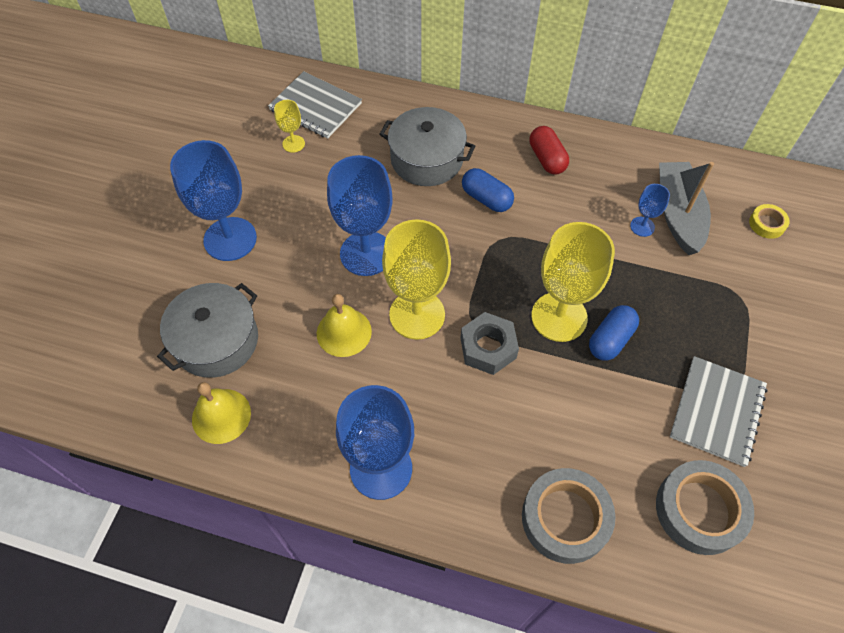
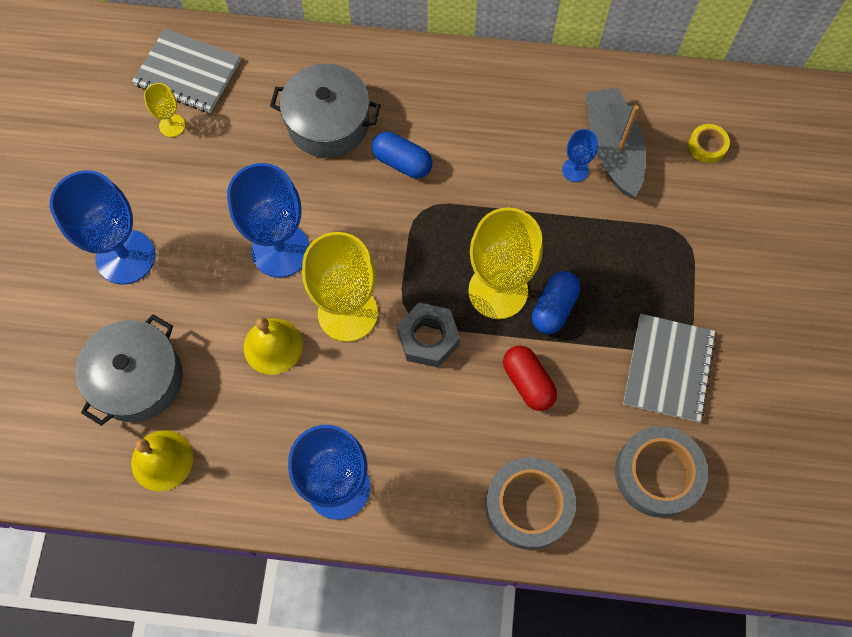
camera: 10 degrees left, 10 degrees up
(547, 159) = (462, 101): red capsule -> red capsule (528, 382)

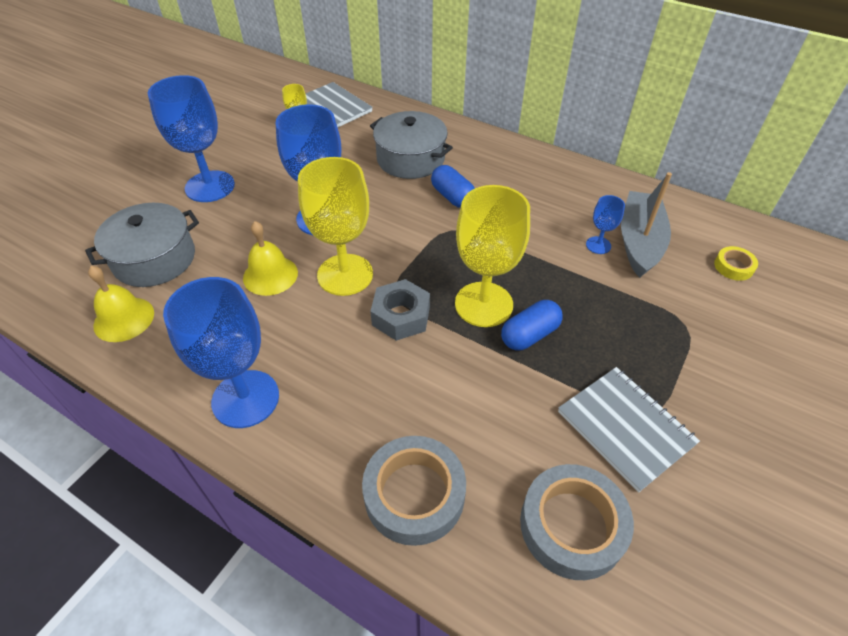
camera: 25 degrees right, 20 degrees down
(528, 382) = (473, 384): red capsule -> none
(668, 368) = (625, 428): grey notebook -> grey notebook turned 75 degrees counterclockwise

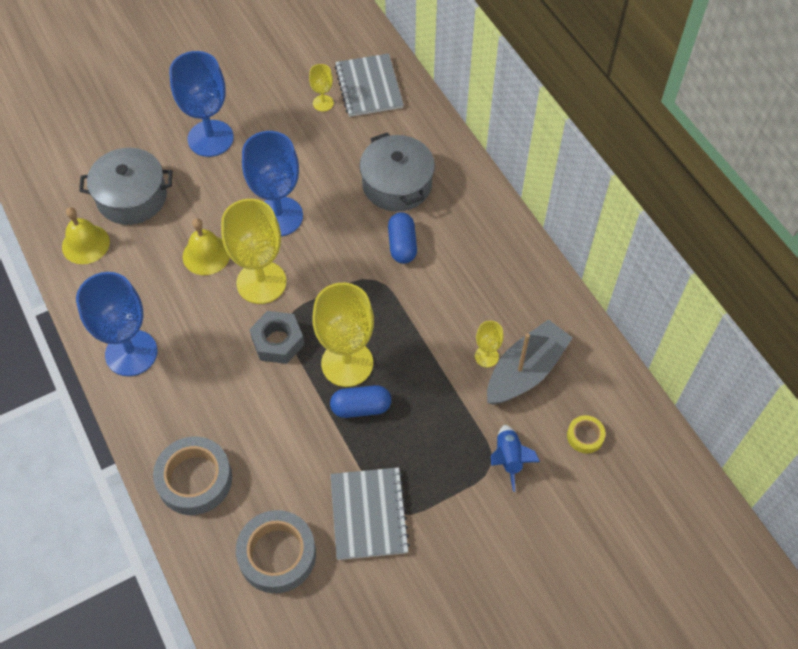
camera: 30 degrees right, 10 degrees up
(598, 245) = (486, 356): blue goblet -> yellow goblet
(696, 313) = (509, 459): none -> blue rocket

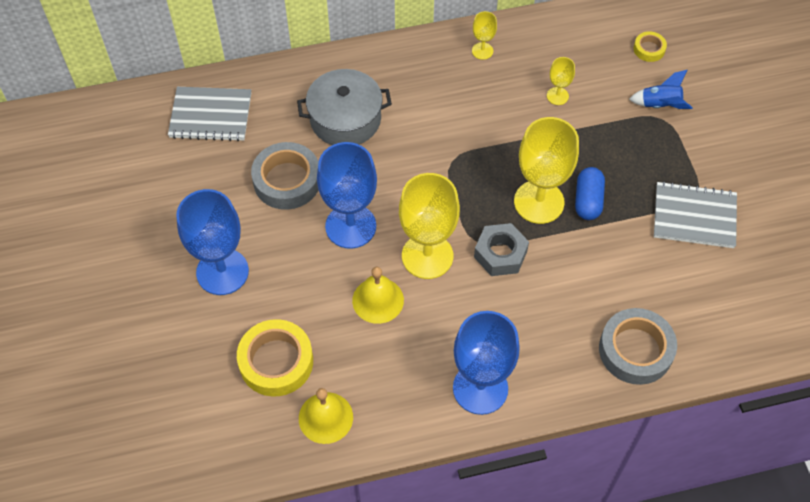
camera: 75 degrees left, 0 degrees up
(132, 197) = (276, 362): grey pot -> yellow tape
(277, 554) = (722, 294): grey tape -> grey tape (287, 180)
(323, 103) = (216, 159): yellow goblet -> yellow goblet (482, 51)
(402, 245) = (419, 131): blue capsule -> none
(525, 371) = (578, 72): grey boat -> none

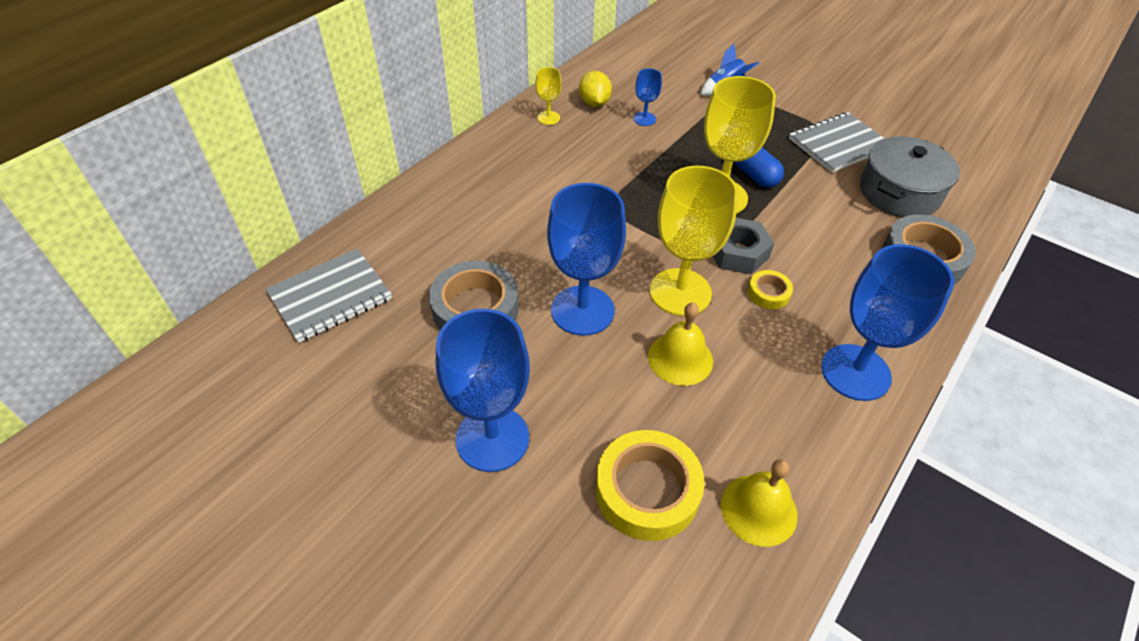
camera: 40 degrees left, 10 degrees down
(345, 119) = (480, 226): grey pot -> grey pot (899, 192)
(533, 57) = (594, 103): none -> yellow lemon
(557, 96) = (644, 119): yellow goblet -> blue goblet
(649, 49) = (674, 60): yellow tape -> yellow tape (768, 293)

